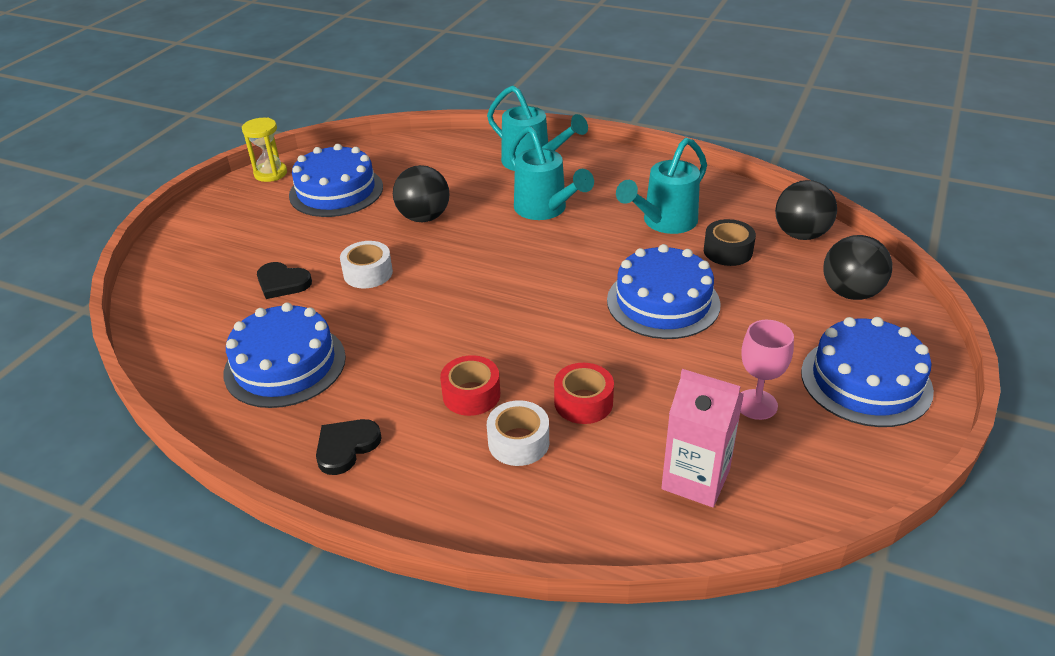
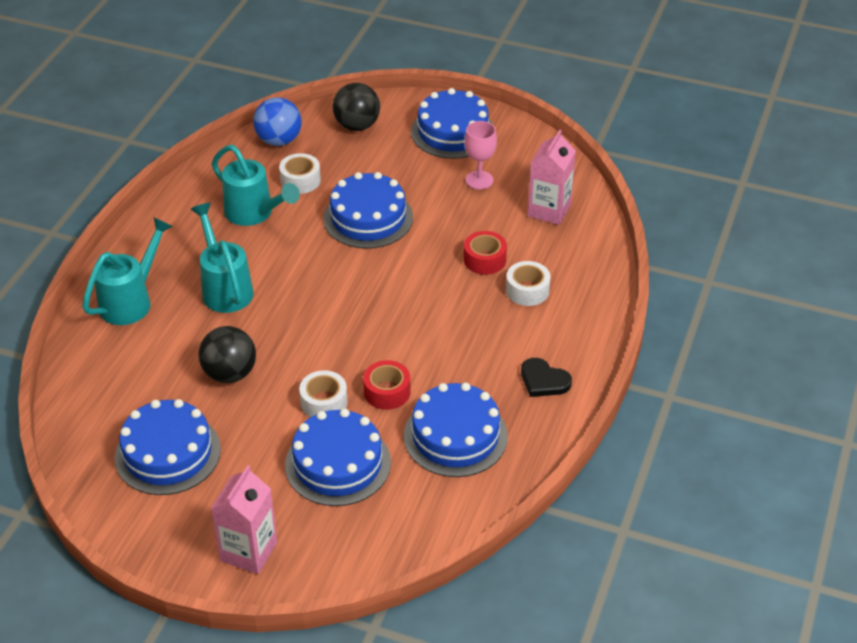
camera: 95 degrees left, 5 degrees up
(205, 235) = (249, 551): none -> pink carton
(270, 173) = (118, 523): yellow hourglass -> none
(282, 283) = (338, 463): black heart -> blue cake
(471, 394) = (482, 318): red tape -> red tape (387, 392)
(545, 210) = (225, 288): turquoise watering can -> turquoise watering can turned 75 degrees counterclockwise
(728, 251) = (300, 180): black tape -> white tape
(800, 234) = (279, 140): black ball -> blue ball

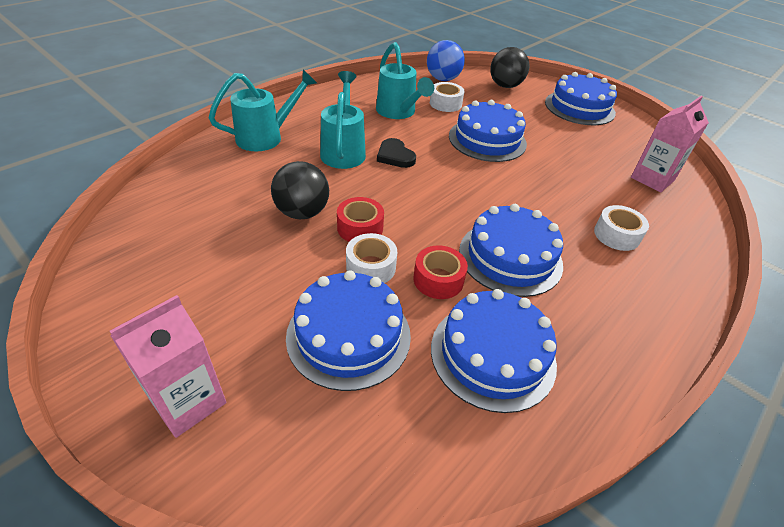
camera: 20 degrees right, 0 degrees up
(168, 453) = (196, 260): blue cake -> blue cake (510, 257)
(479, 180) = (592, 141): pink goblet -> none
(484, 259) = (580, 198): red tape -> red tape (360, 228)
(543, 380) = (615, 329): black heart -> black heart (395, 156)

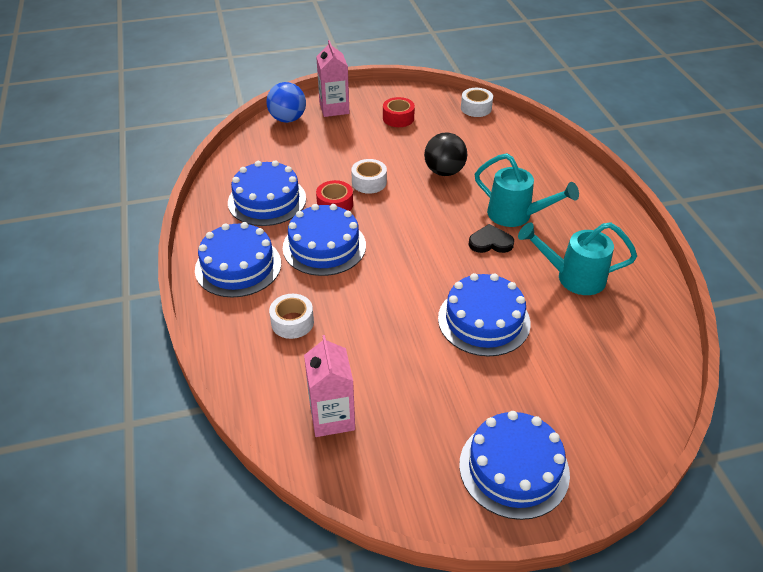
camera: 125 degrees right, 0 degrees up
(266, 137) = (561, 181): turquoise watering can -> none
(348, 335) = (327, 158): blue cake -> blue cake (238, 266)
(360, 228) = (409, 190): red tape -> red tape (398, 118)
(443, 79) = (651, 357): blue ball -> blue ball (288, 119)
(445, 103) = (579, 326): white tape -> white tape (476, 108)
(505, 86) = (610, 418): black ball -> none

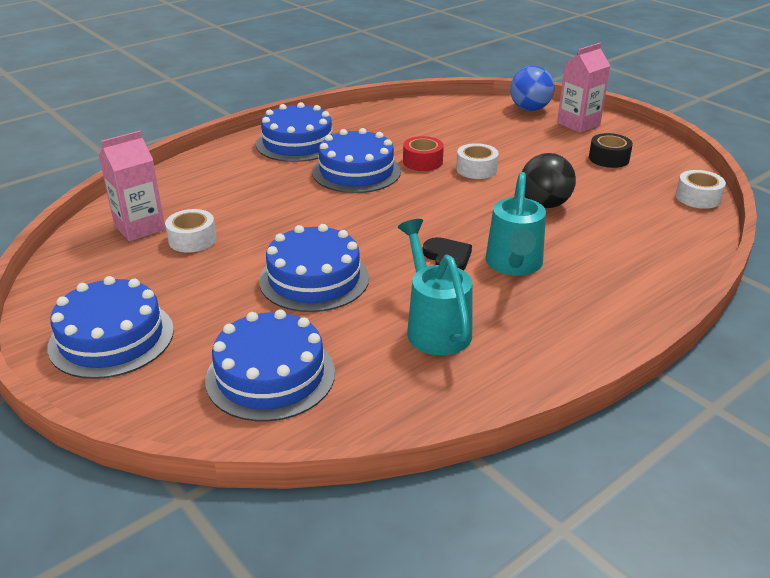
camera: 65 degrees right, 10 degrees down
(267, 200) = (396, 131): blue cake -> blue cake (270, 375)
(292, 322) = (244, 182): white tape -> white tape (192, 239)
(398, 118) = (609, 158): red tape -> black tape

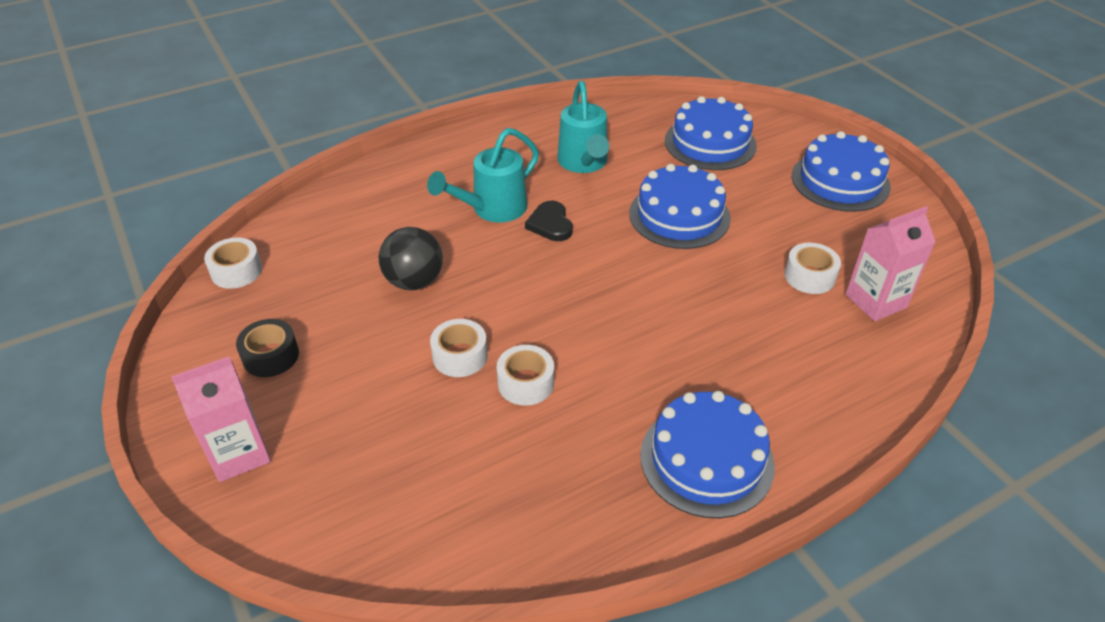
camera: 170 degrees left, 10 degrees up
(356, 171) = (622, 372): blue cake -> none
(422, 161) = (526, 383): red tape -> white tape
(514, 265) = (492, 209): turquoise watering can -> turquoise watering can turned 150 degrees counterclockwise
(529, 109) = (282, 519): blue ball -> none

